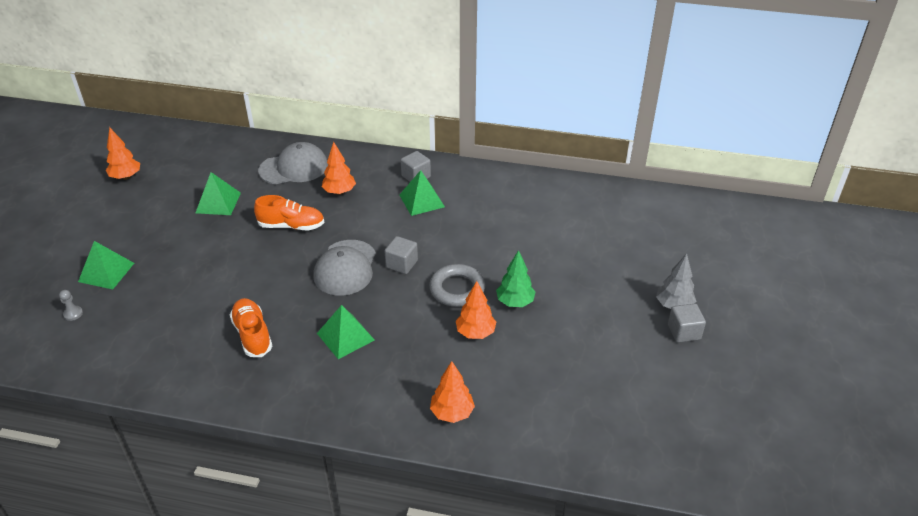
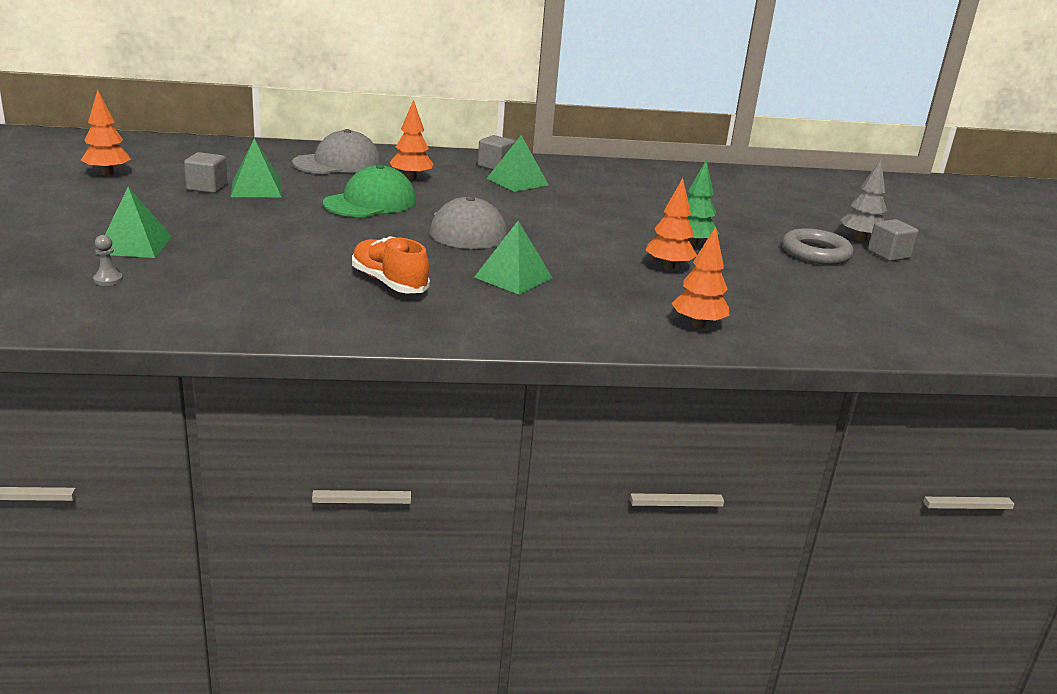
camera: 20 degrees left, 15 degrees down
(291, 226) = (370, 202): orange shoe -> green cap
(401, 264) = (534, 224): grey cube -> grey cube (207, 187)
(457, 289) = (617, 238): grey ring -> grey ring (815, 253)

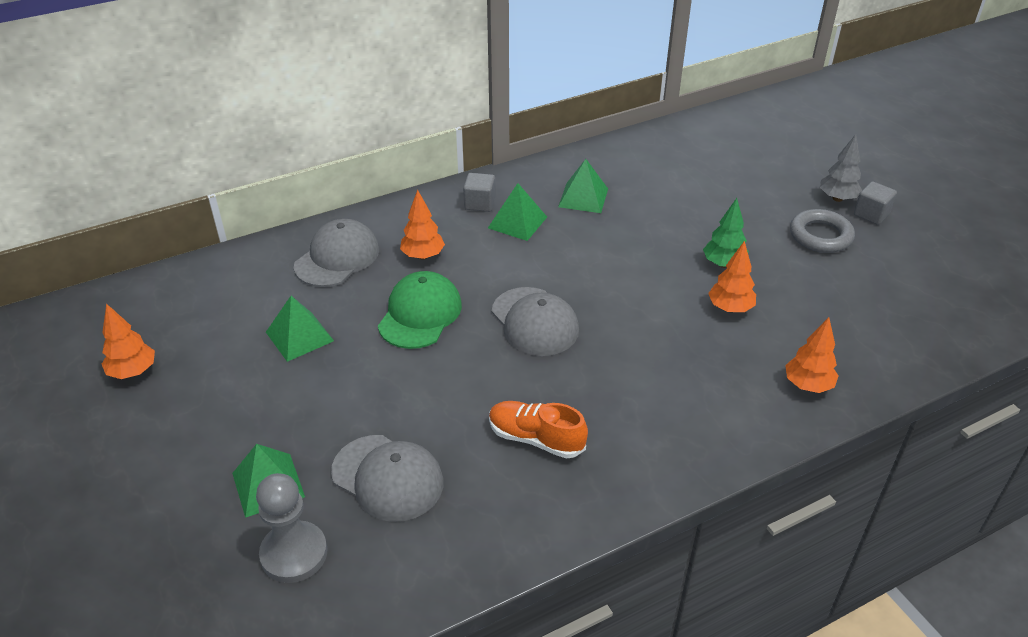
camera: 20 degrees left, 15 degrees up
(108, 280) = (294, 553): grey pawn -> grey pawn, size x2.38
(207, 187) = (251, 355): grey cube -> none
(234, 267) = (388, 478): none -> grey cap
(513, 277) = (626, 382): green pyramid -> green pyramid (583, 197)

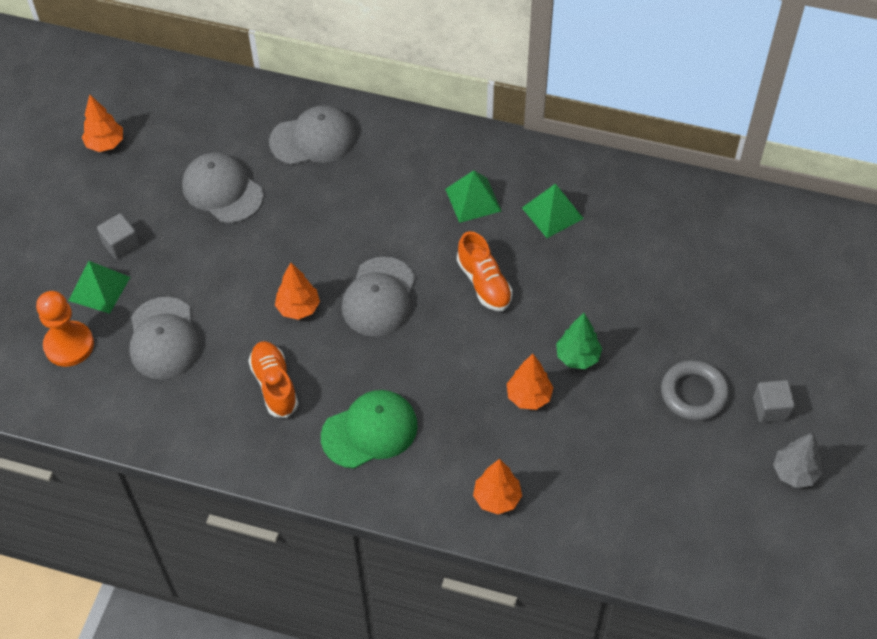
camera: 45 degrees right, 15 degrees up
(294, 553) = (69, 345): grey pawn -> orange pawn
(299, 336) = (222, 190): green pyramid -> grey cap
(420, 314) = (313, 231): green cap -> green cap (370, 431)
(423, 256) = (371, 181): orange tree -> orange tree (298, 308)
(479, 203) = (467, 160): grey cube -> grey cube (121, 245)
(598, 264) = (484, 283): none -> orange shoe
(837, 198) = (764, 372): grey tree -> grey tree (794, 473)

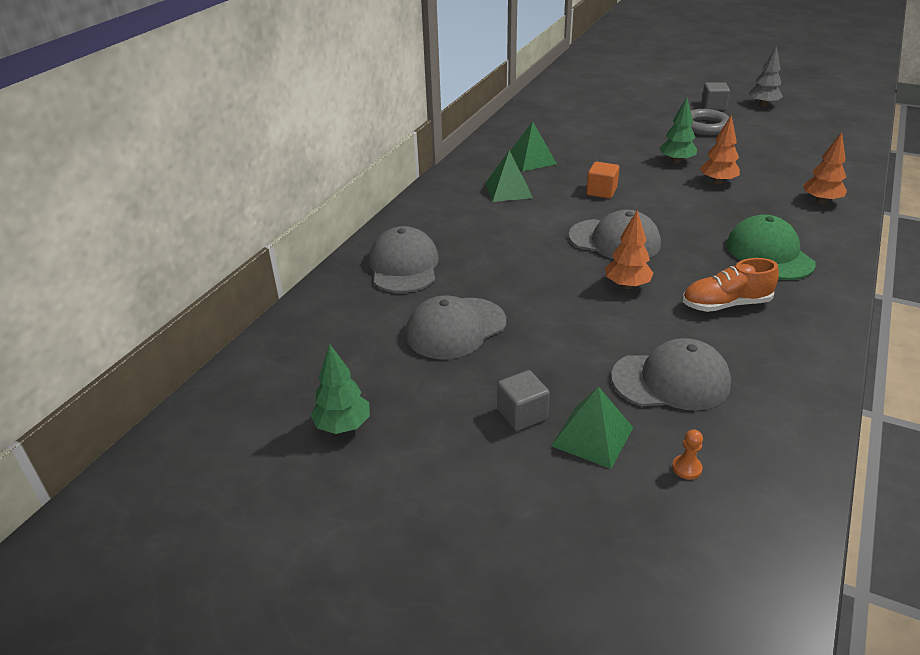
camera: 80 degrees left, 20 degrees down
(69, 345) = (686, 468): orange pawn -> orange pawn, size x0.42
(105, 144) = (343, 426): orange tree -> green tree
(484, 283) = (601, 191): orange shoe -> orange cube

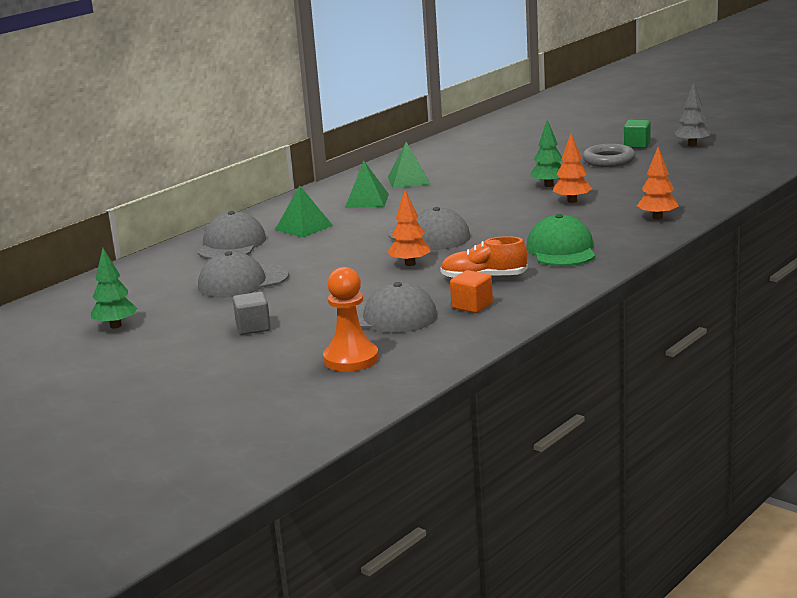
camera: 15 degrees right, 15 degrees down
(592, 436) = (296, 341): green pyramid -> green pyramid (304, 227)
(601, 191) = (452, 204): orange cube -> orange cube (472, 306)
(686, 468) = (351, 359): orange pawn -> orange pawn, size x2.38
(713, 107) = (637, 145): grey cube -> green cube

